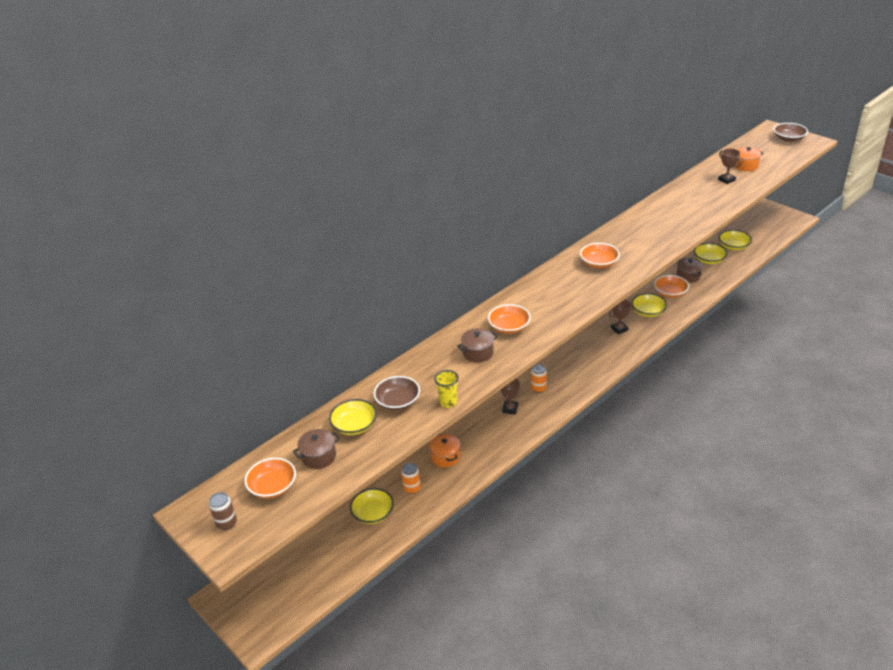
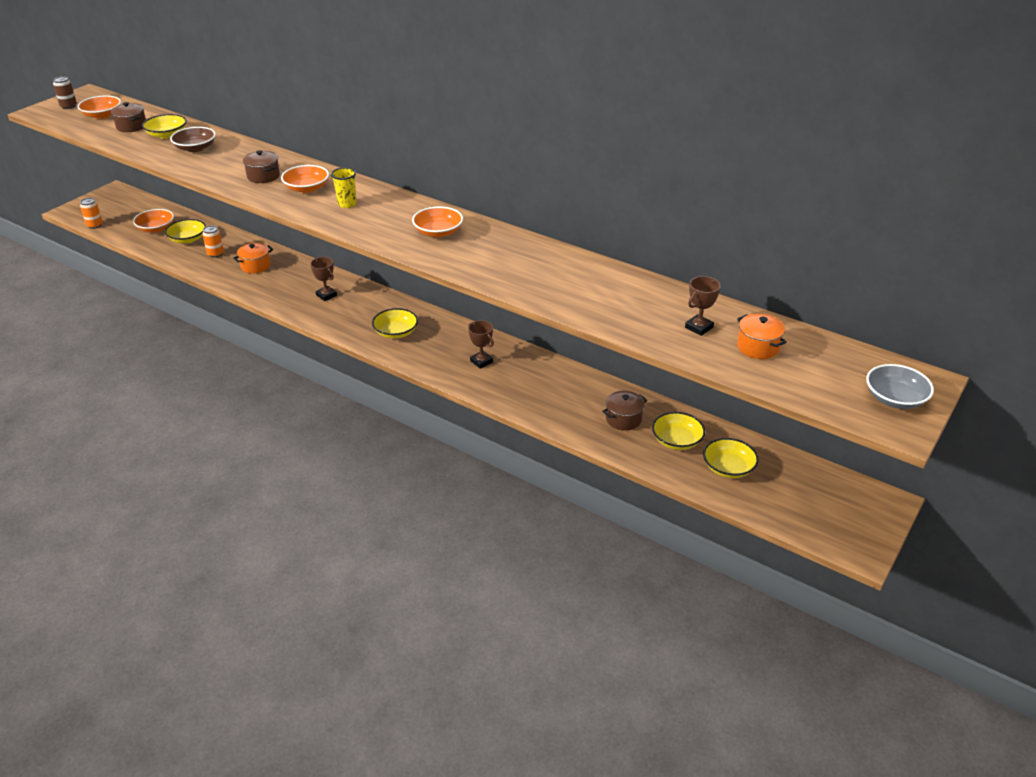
camera: 75 degrees right, 0 degrees up
(448, 402) = (189, 169): yellow cup -> yellow cup (347, 204)
(510, 409) = (326, 295): brown trophy -> brown trophy turned 45 degrees clockwise
(538, 388) = (360, 310): orange can -> orange can (94, 225)
(648, 312) = (525, 384): yellow bowl -> yellow bowl (396, 332)
(670, 293) = (575, 403): orange bowl -> orange bowl (156, 228)
(789, 139) = (895, 398): brown bowl -> grey bowl

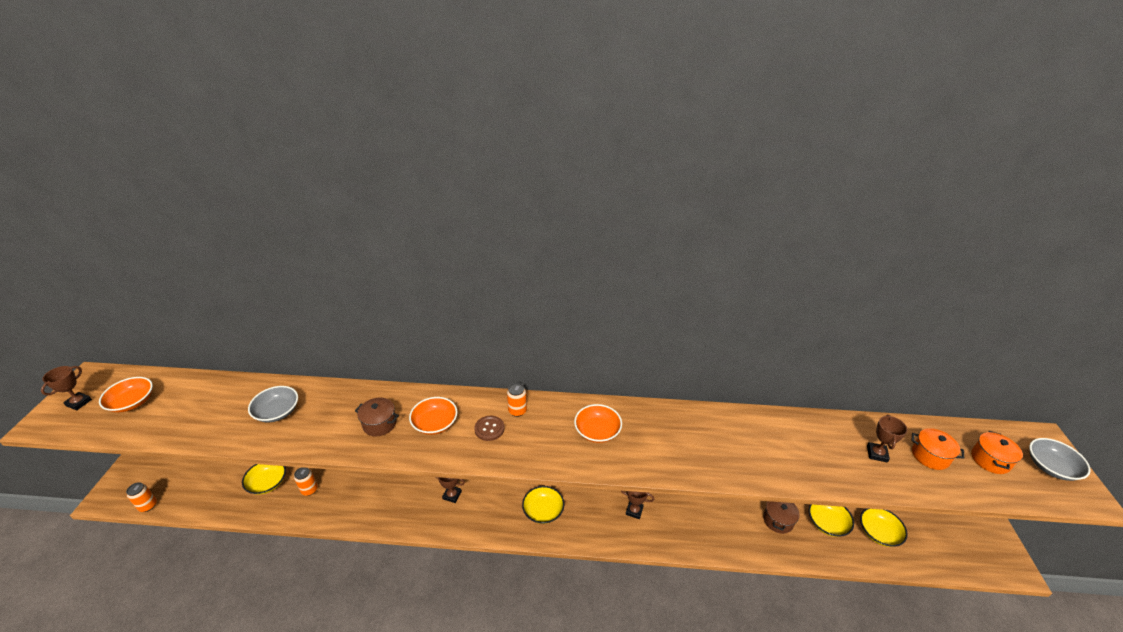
camera: 30 degrees left, 0 degrees up
(68, 106) = (79, 403): brown can -> brown trophy
(131, 126) = (180, 406): brown pot -> none
(156, 228) = (223, 483): orange bowl -> none
(167, 135) = (231, 404): yellow bowl -> none
(195, 148) = (277, 412): brown bowl -> grey bowl
(255, 266) = (360, 488): orange pot -> orange pot (990, 460)
(347, 204) = (489, 429): yellow cup -> brown button
(383, 200) = (517, 411): none -> orange can

